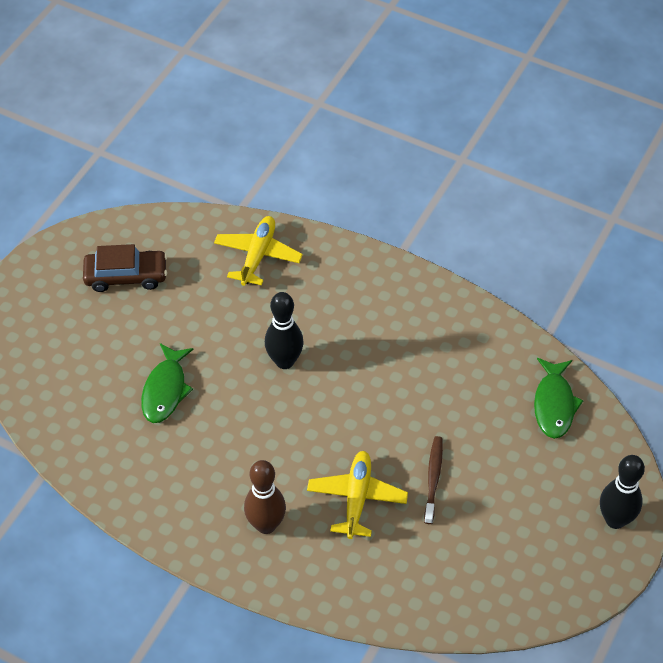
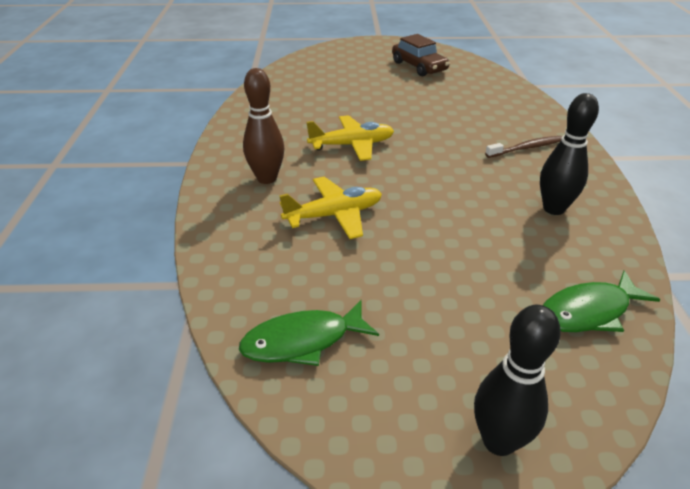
camera: 60 degrees right, 15 degrees down
(165, 390) = (347, 103): green fish -> green fish (303, 341)
(258, 256) = (503, 101): yellow plane -> yellow plane (352, 145)
(284, 361) = (428, 138): black bowling pin -> black bowling pin (553, 208)
(433, 478) = (400, 254): brown toothbrush -> brown toothbrush (526, 148)

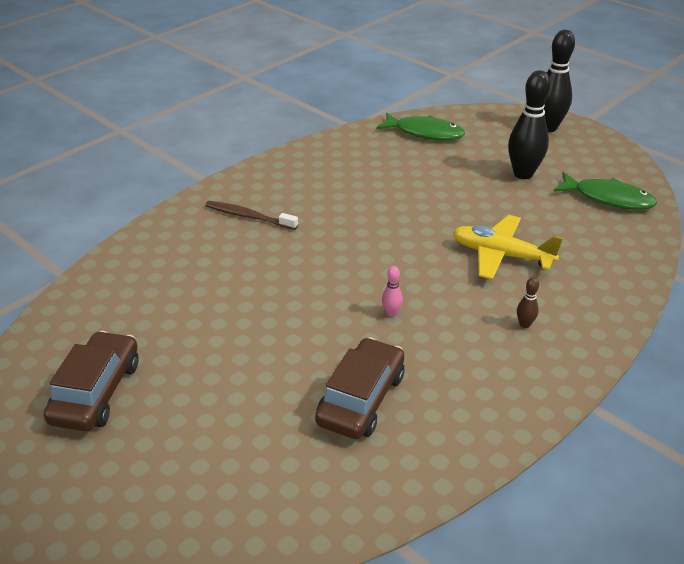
camera: 135 degrees left, 0 degrees up
(267, 178) = (524, 324): brown bowling pin -> brown bowling pin, size x0.43
(312, 110) = (361, 399): none -> brown car
(352, 145) = (391, 313): yellow plane -> pink bowling pin
(553, 208) = (333, 173): black bowling pin -> black bowling pin (523, 174)

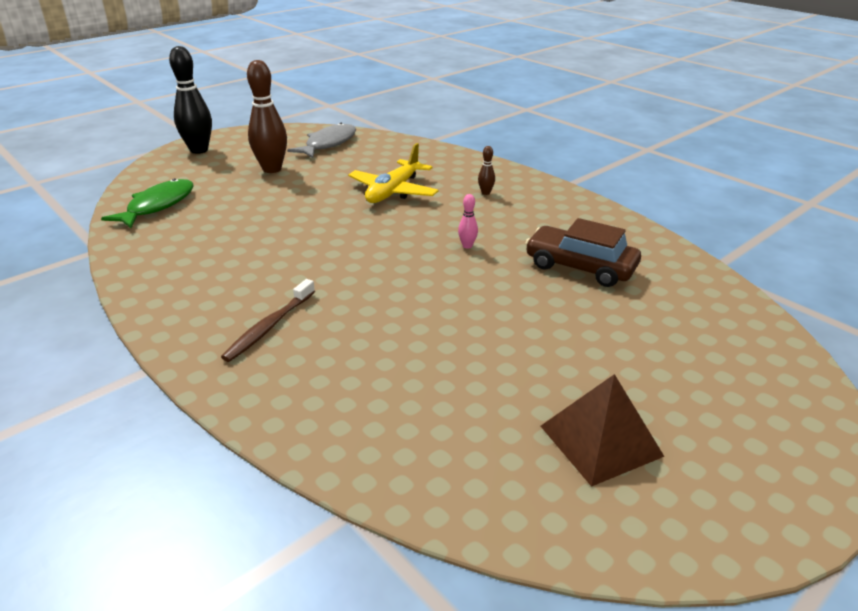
camera: 85 degrees left, 5 degrees down
(96, 392) = (600, 440): brown car -> brown pyramid
(523, 174) = (272, 169): black bowling pin -> brown bowling pin
(608, 198) = (328, 144): green fish -> grey fish

